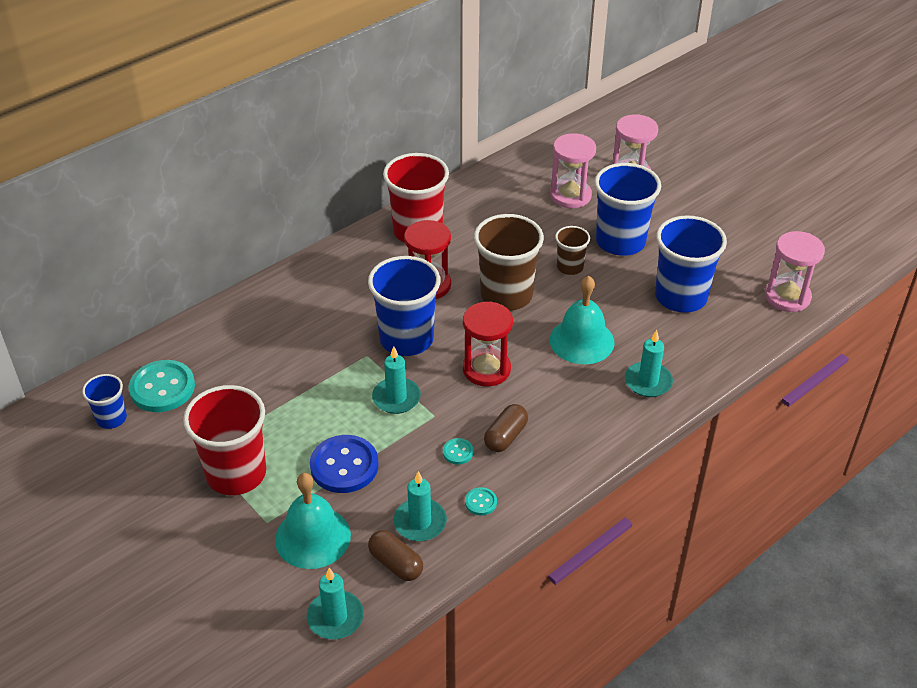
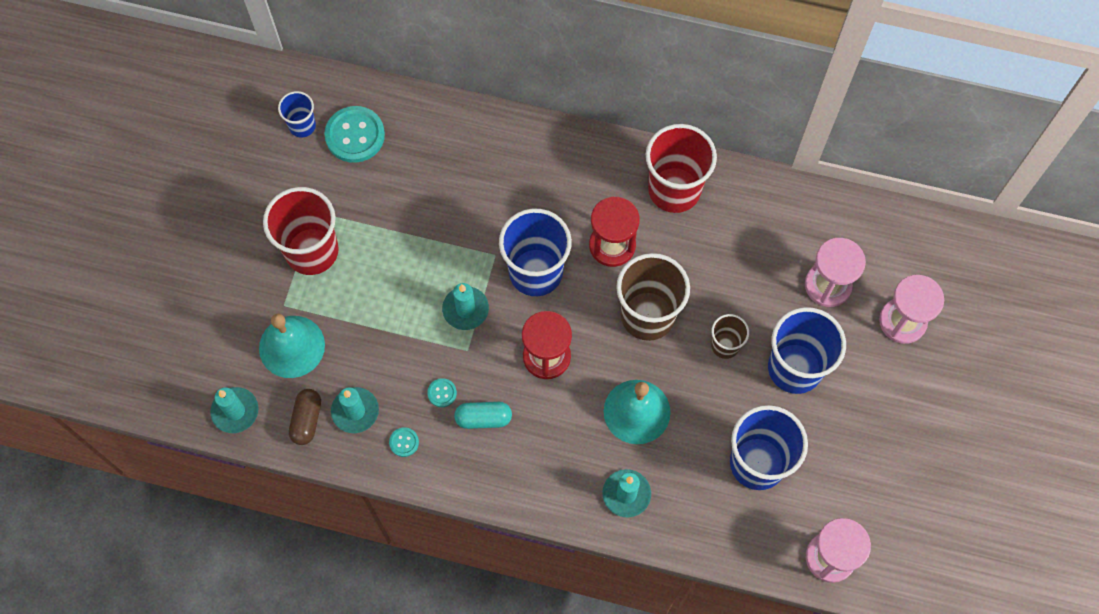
camera: 55 degrees right, 25 degrees up
(344, 466) = (371, 320): blue button -> none
(505, 436) = (483, 418): brown capsule -> turquoise capsule

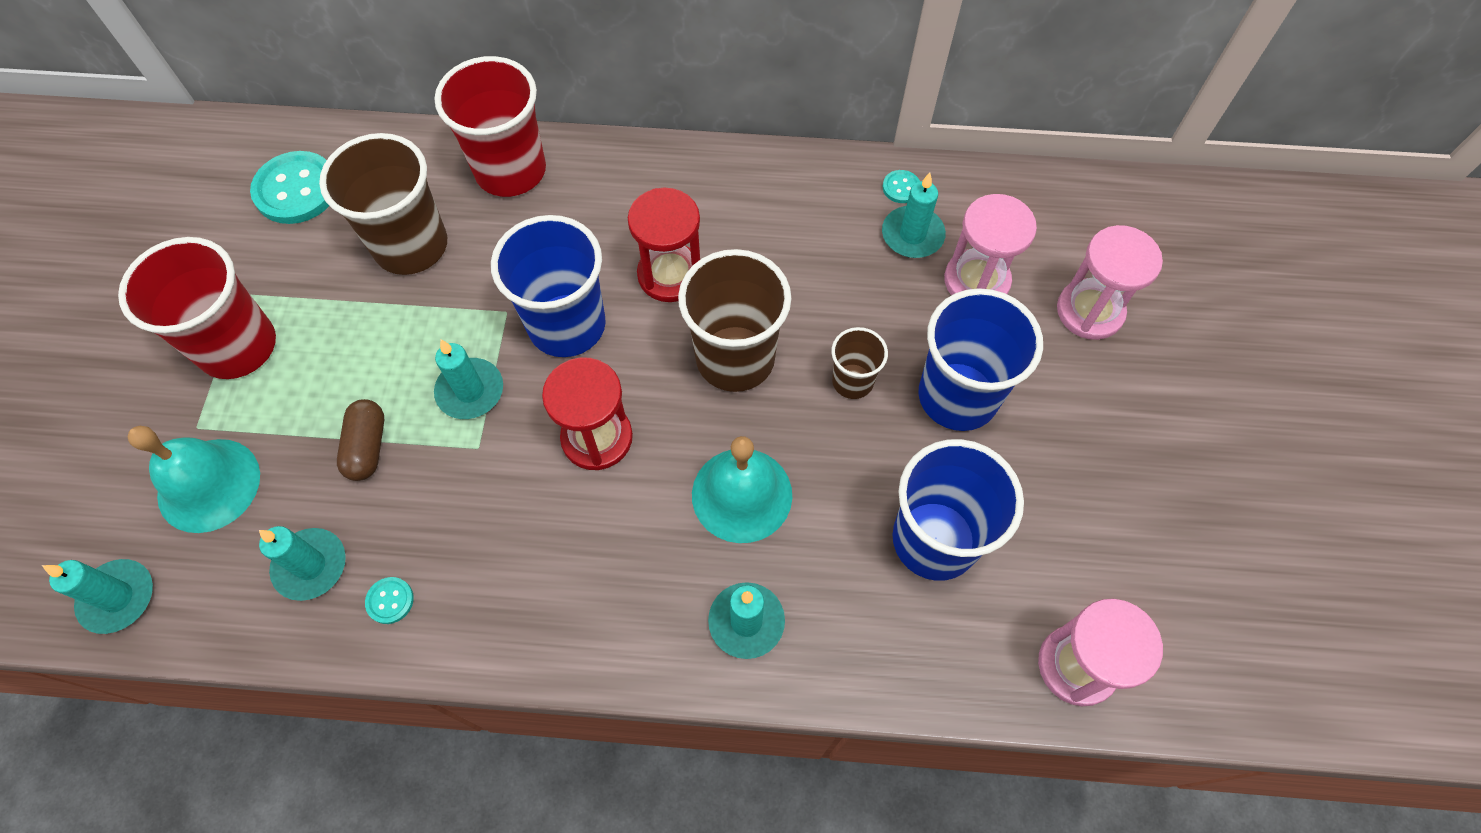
camera: 10 degrees left, 5 degrees down
(302, 126) = (222, 188): blue cup -> none
(307, 420) = (233, 592): brown capsule -> brown capsule (367, 447)
(433, 193) = (411, 246): none -> brown cup
(442, 393) = (444, 516): turquoise button -> turquoise button (901, 188)
(483, 418) = (511, 543): turquoise capsule -> none
(674, 190) = (744, 193): red cup -> red cup (510, 170)
(790, 242) = (912, 235): none -> turquoise candle

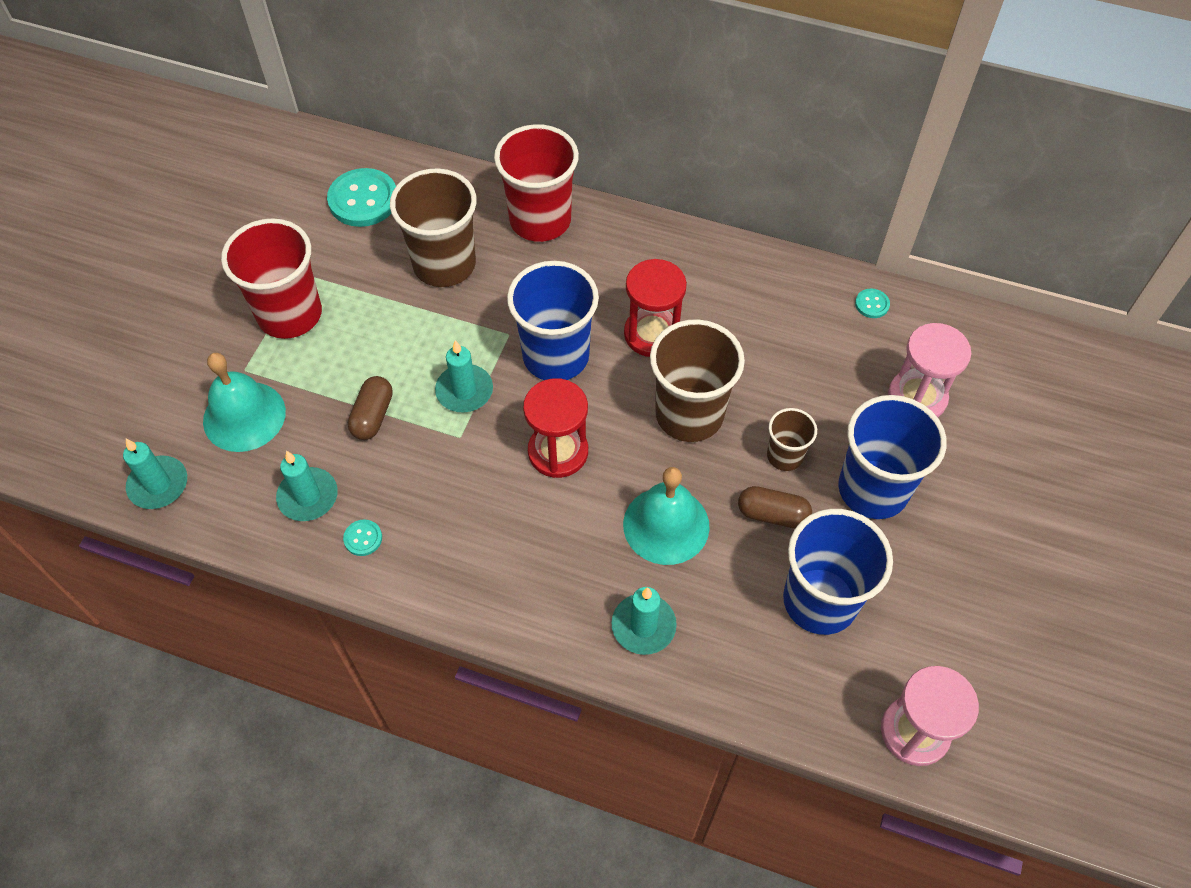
camera: 15 degrees right, 5 degrees down
(856, 452) = (772, 514): none -> brown capsule
(912, 235) = (870, 346): turquoise candle -> none
(1090, 311) = (1012, 445): pink hourglass -> none

